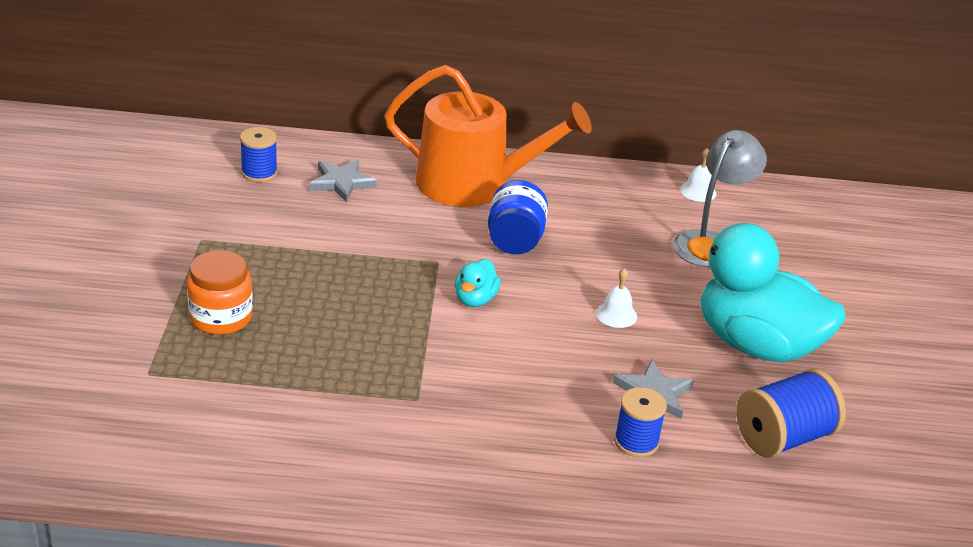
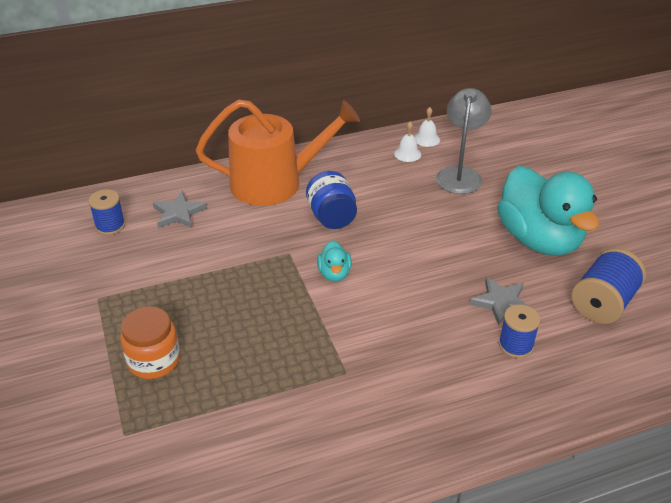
camera: 20 degrees left, 5 degrees up
(616, 314) = (436, 250): white bell -> white bell (407, 154)
(756, 345) = (539, 240): turquoise duck -> turquoise duck turned 120 degrees counterclockwise

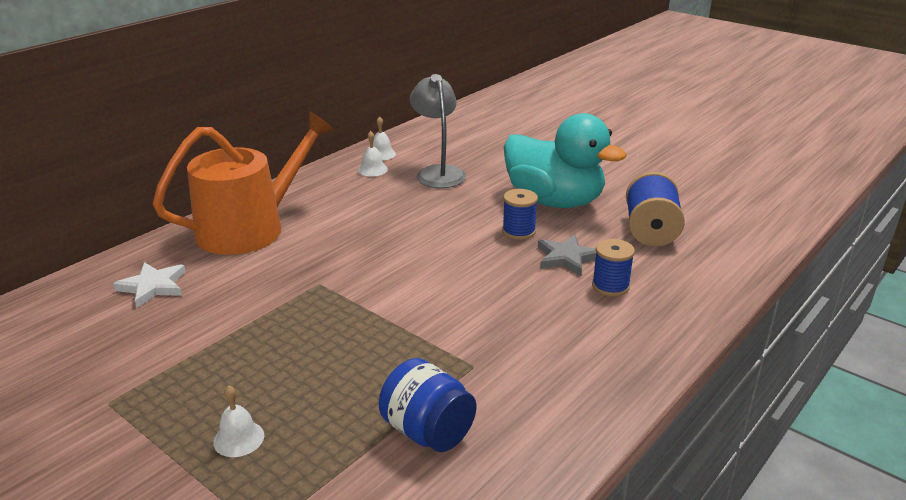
camera: 30 degrees left, 10 degrees down
(110, 226) = (68, 325): blue spool -> blue spool (518, 231)
(154, 360) = (238, 438): orange jar -> white bell
(178, 213) = (153, 286): grey star -> white star
(332, 217) = (339, 240): blue jar -> blue jar (428, 431)
(334, 274) = (384, 286): turquoise duck -> none

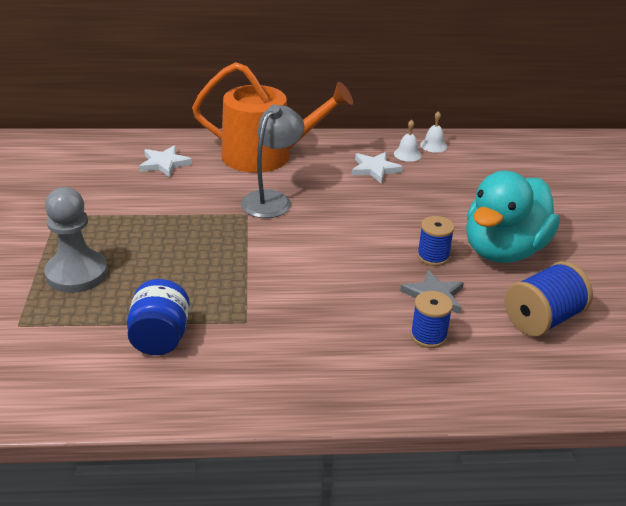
camera: 45 degrees right, 5 degrees up
(238, 438) = (77, 273): white bell -> grey pawn
(366, 192) = (375, 169): none -> white star
(438, 172) = (451, 180): grey lamp -> grey lamp (272, 199)
(554, 201) = (503, 250): turquoise duck -> turquoise duck turned 45 degrees clockwise

